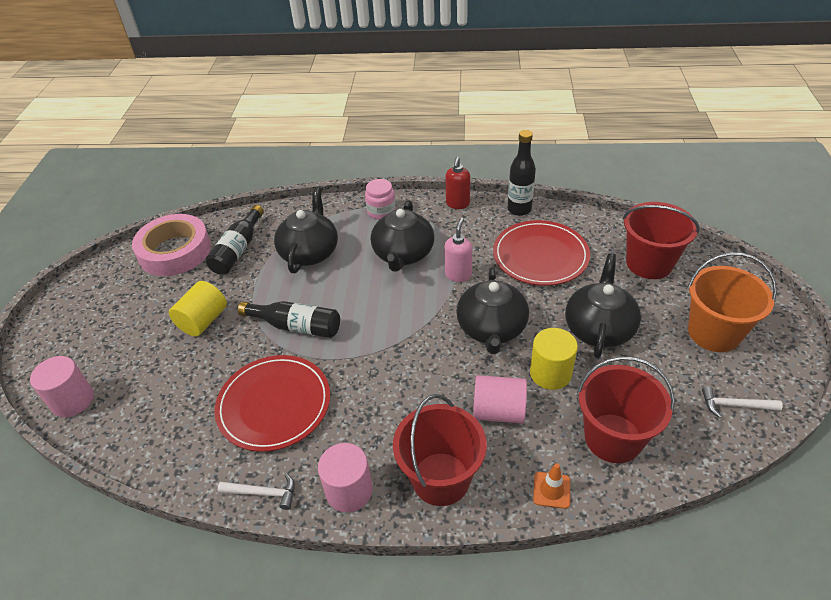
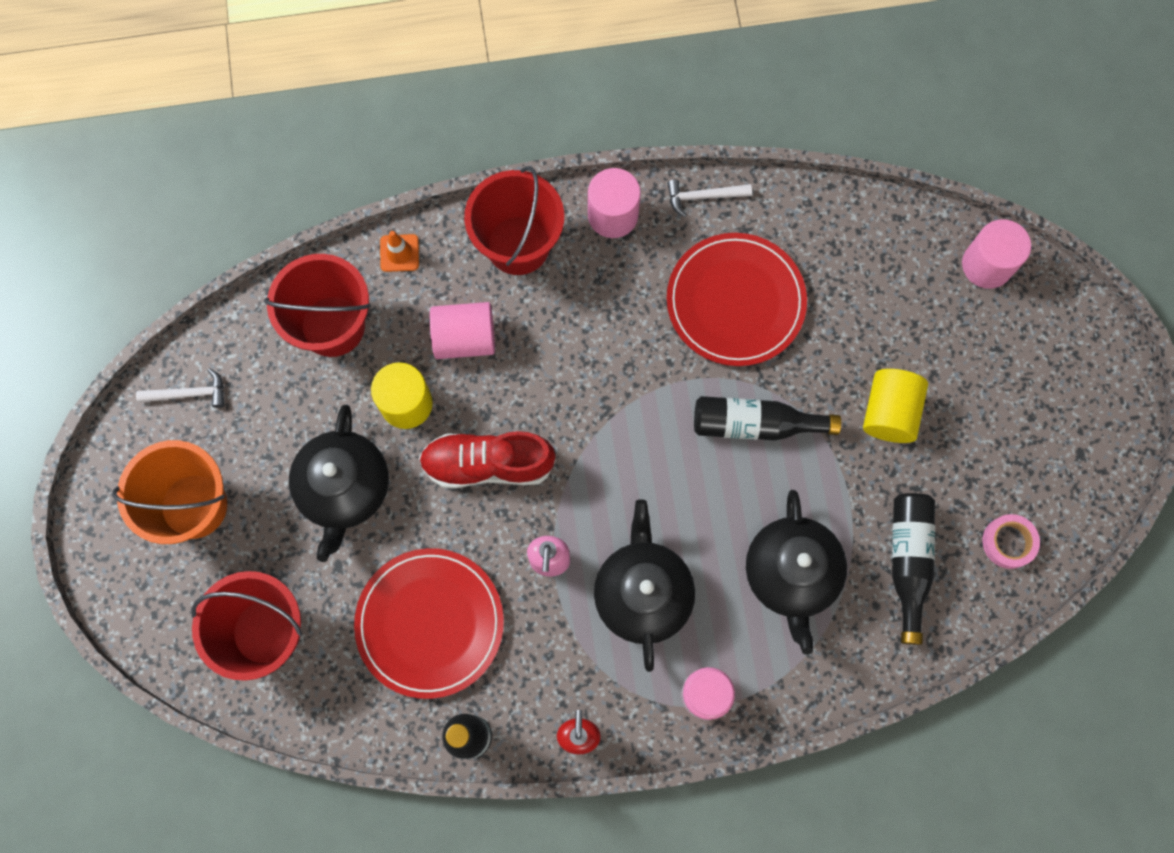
camera: 165 degrees right, 30 degrees up
(175, 251) = (1008, 542): pink tape -> pink tape, size x0.46
(491, 329) = (488, 464): black teapot -> red shoe

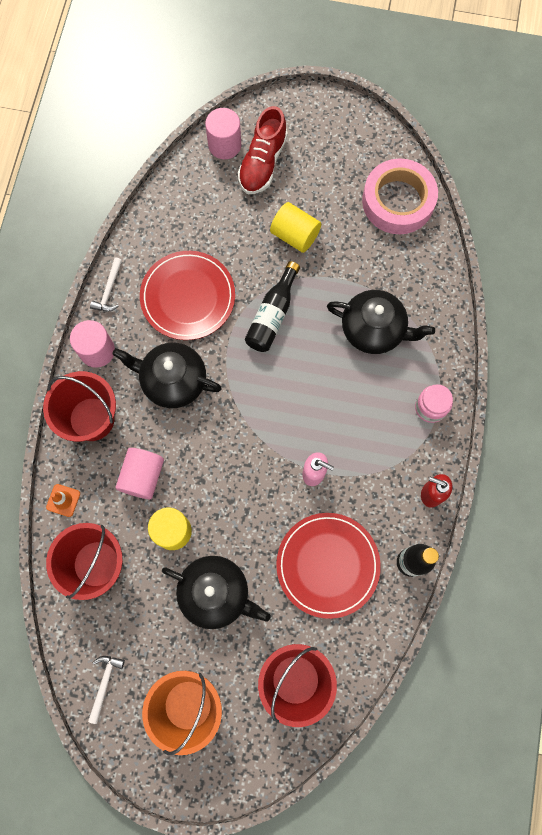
camera: 70 degrees left, 0 degrees up
(488, 464) = (235, 491): red shoe -> red shoe (262, 163)
(642, 593) = (355, 422): black teapot -> black teapot (173, 380)
(908, 561) = (390, 260): black bottle -> none
(1008, 542) = (398, 201): pink tape -> pink tape, size x2.17

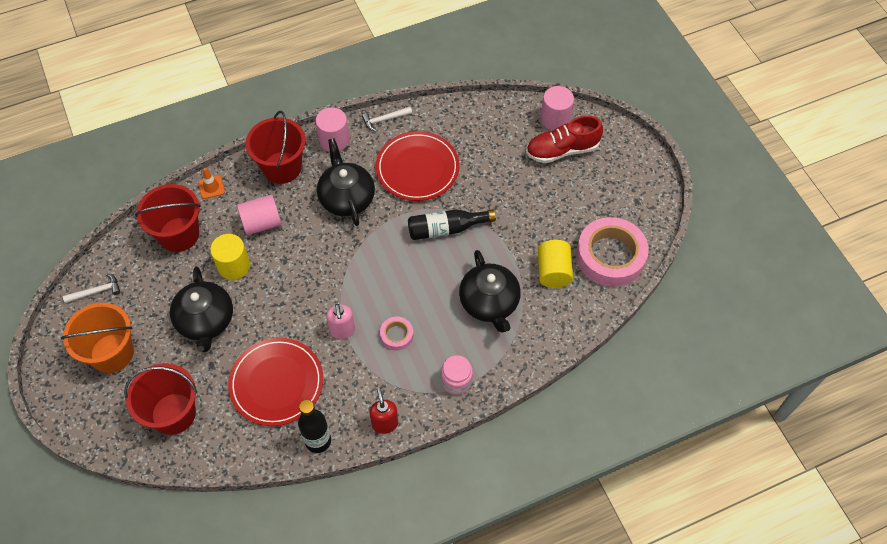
camera: 55 degrees right, 15 degrees down
(295, 235) = (522, 205): yellow cylinder -> yellow cylinder (553, 271)
(351, 428) = (396, 335): none -> pink tape

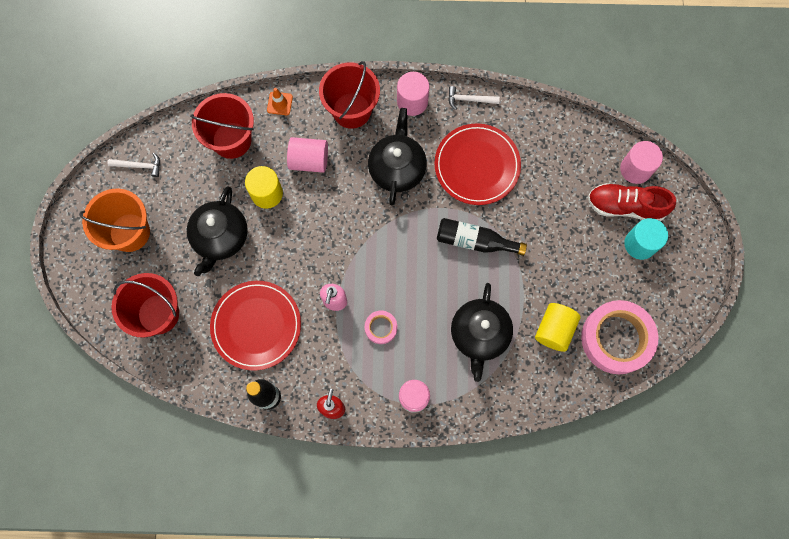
camera: 25 degrees right, 15 degrees up
(590, 174) = (640, 244): none -> turquoise cylinder

